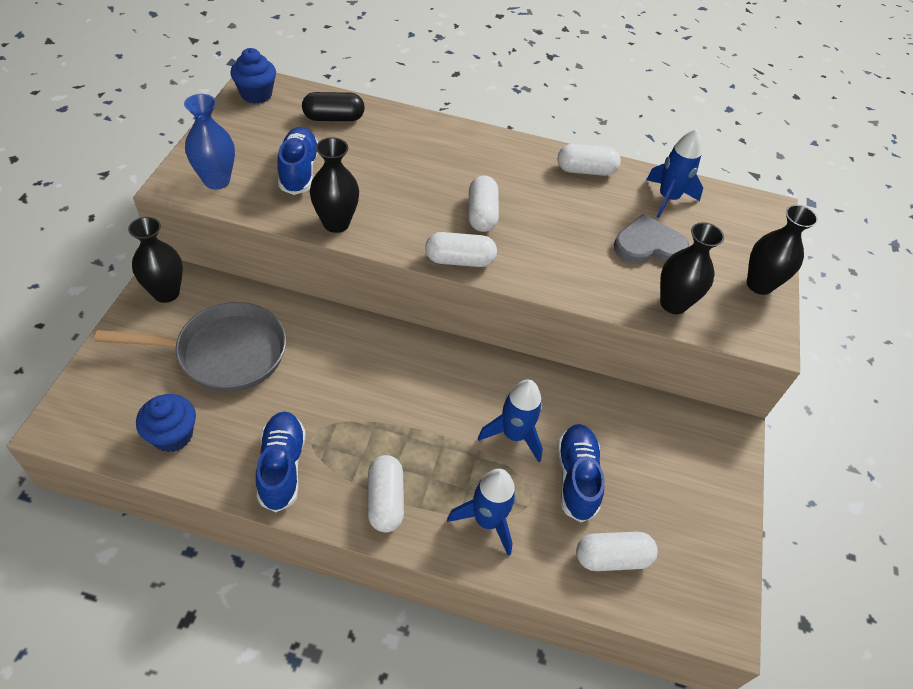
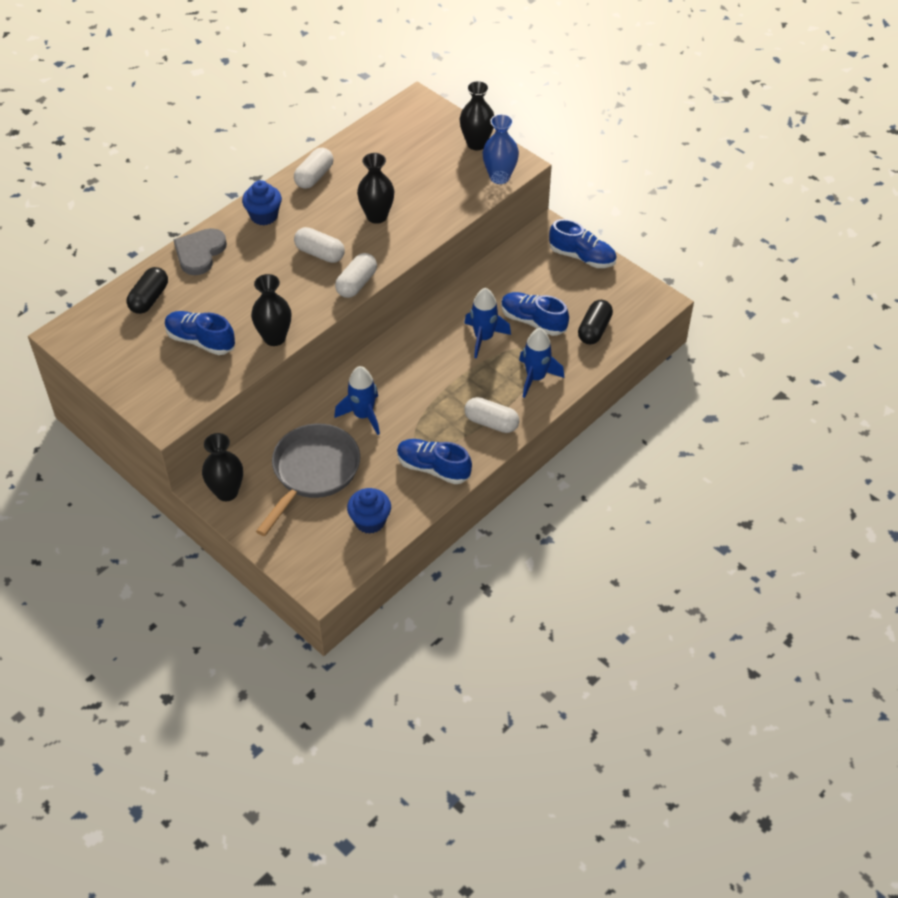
camera: 55 degrees left, 0 degrees up
(216, 181) = (178, 394): blue vase -> blue vase (499, 177)
(256, 94) = (81, 338): blue cupcake -> blue cupcake (264, 216)
(612, 558) = (594, 330): white capsule -> black capsule
(648, 245) = (408, 179): grey heart -> grey heart (199, 253)
(668, 199) = (372, 147): blue rocket -> blue rocket (363, 415)
(673, 303) = (464, 193): black vase -> black vase (377, 216)
(720, 489) = (582, 257): none -> blue shoe

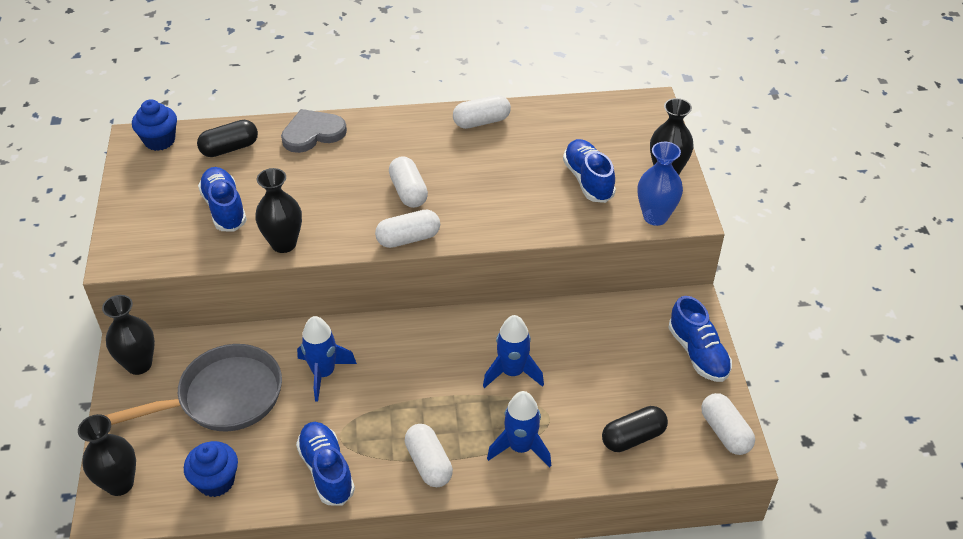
camera: 40 degrees right, 5 degrees down
(264, 216) = (400, 132): blue cupcake -> blue cupcake (159, 140)
(377, 216) = (496, 187): black vase -> black vase (119, 484)
(533, 321) = (579, 387): blue shoe -> blue shoe (588, 180)
(642, 294) = (725, 432): none -> white capsule

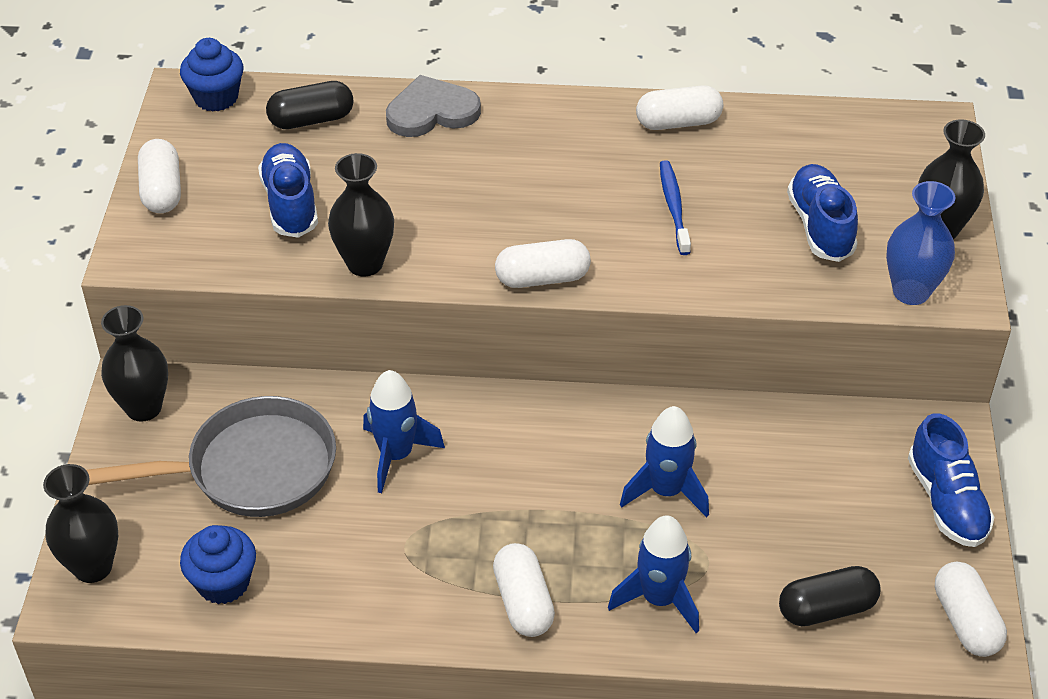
camera: 10 degrees right, 0 degrees up
(326, 470) = (378, 590): blue shoe -> none
(408, 192) = (554, 212): white capsule -> white capsule (162, 190)
(489, 179) = (674, 207): none -> blue toothbrush

